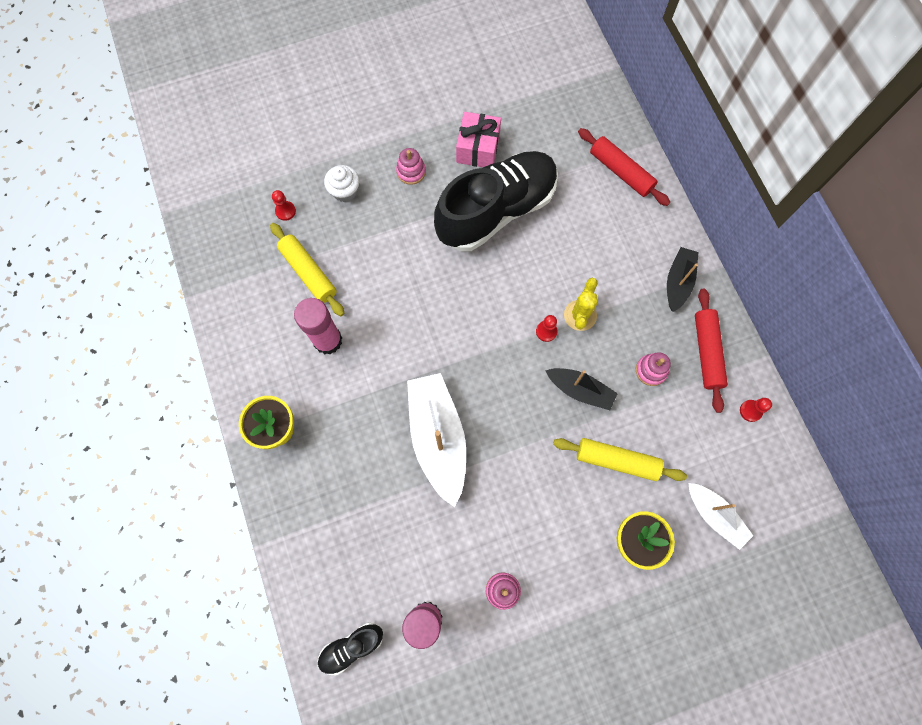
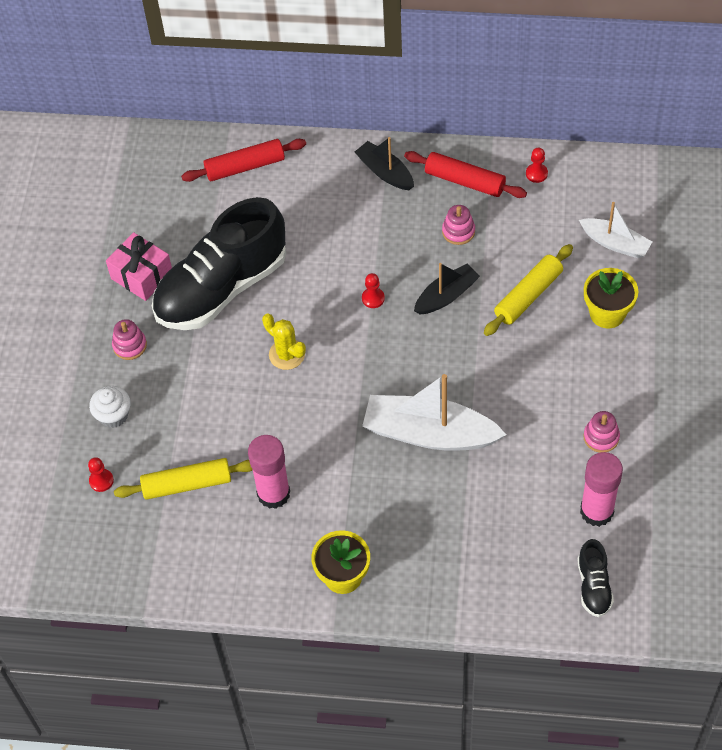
camera: 60 degrees left, 15 degrees down
(496, 211) = (221, 288): black shoe -> black shoe turned 120 degrees counterclockwise
(580, 315) = (372, 264): yellow cactus -> yellow cactus (287, 354)
(714, 516) = (615, 243): white boat -> white boat turned 45 degrees clockwise

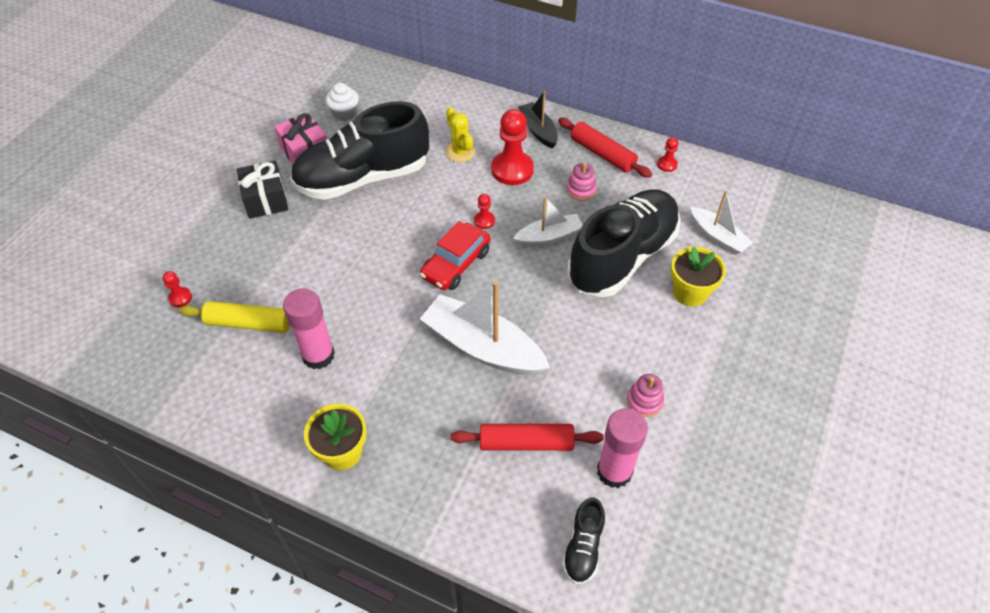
camera: 15 degrees right, 5 degrees down
(113, 415) = (221, 249): white cupcake -> white cupcake (344, 113)
(130, 345) = (266, 199): pink stacking toy -> black gift
(245, 167) = (427, 98): red rolling pin -> red rolling pin (526, 443)
(287, 354) = (389, 243): yellow cactus -> yellow cactus (460, 151)
(365, 356) = (456, 264): none -> red car
(377, 229) = (512, 170): none -> red pawn
(446, 295) = (549, 236): black boat -> white boat
(528, 296) = (622, 257): yellow rolling pin -> black shoe

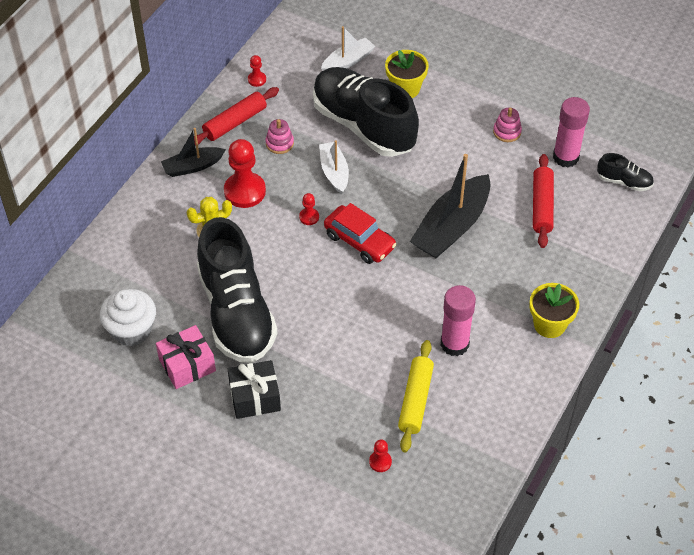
camera: 85 degrees left, 0 degrees up
(344, 113) = (131, 330): white cupcake -> white cupcake, size x1.51
(483, 347) = (451, 227): white boat -> black boat

